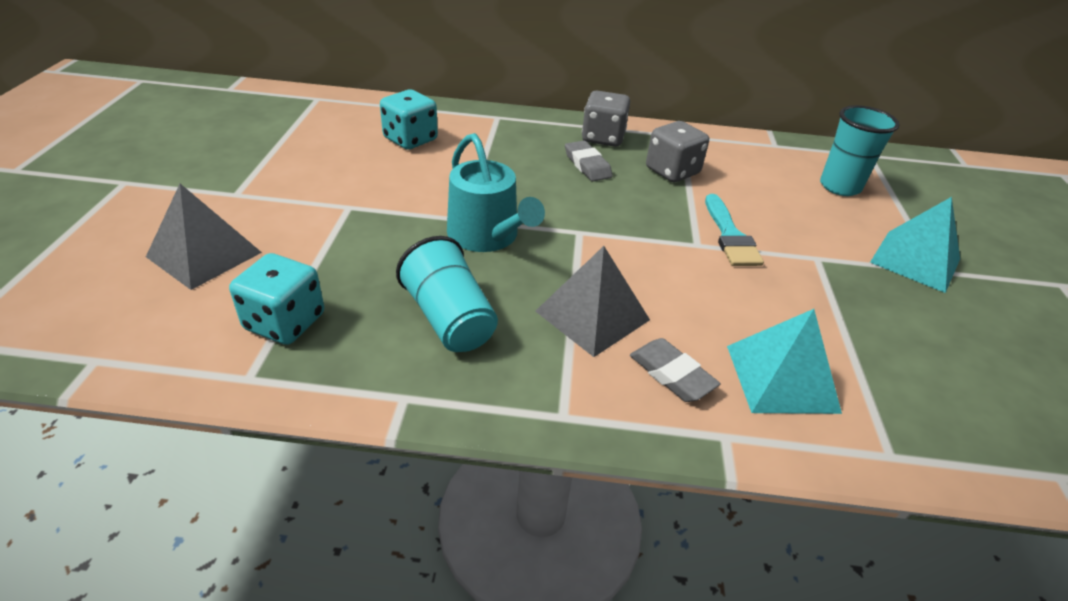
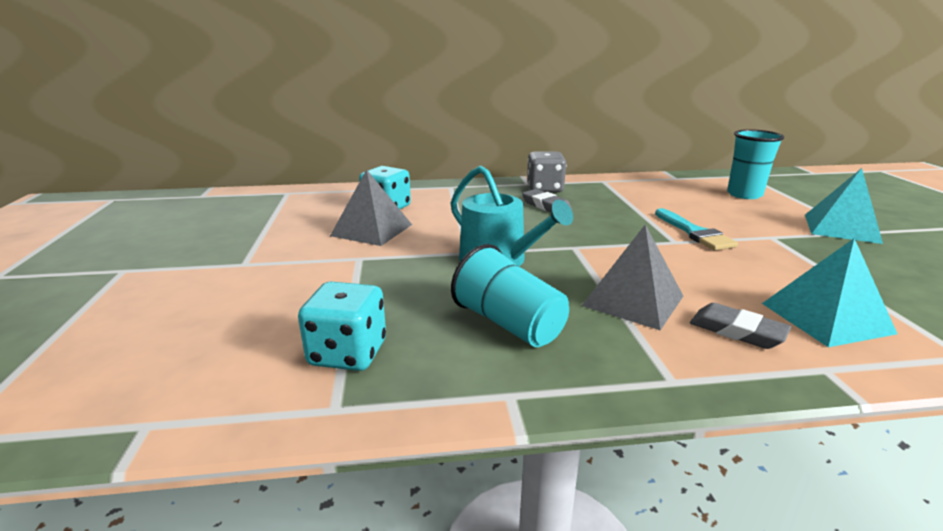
camera: 10 degrees left, 15 degrees down
(204, 254) = (233, 312): grey pyramid -> grey pyramid (372, 230)
(672, 171) = (615, 201): grey dice -> none

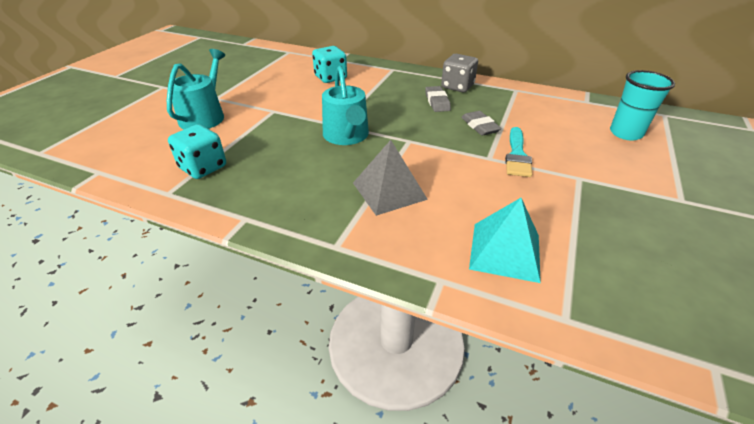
camera: 30 degrees right, 15 degrees up
(257, 289) = (204, 116): none -> turquoise watering can
(372, 230) = (302, 92): grey pyramid -> none
(509, 324) = (297, 179): turquoise cup -> none
(737, 331) = (424, 235): grey eraser -> grey eraser (480, 126)
(841, 228) = (664, 190): turquoise pyramid -> none

